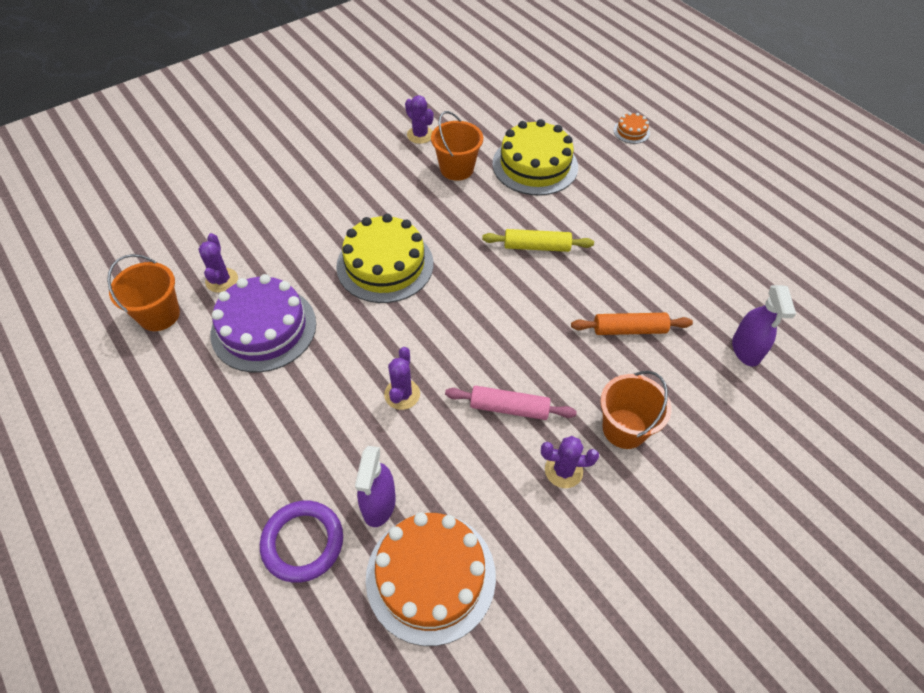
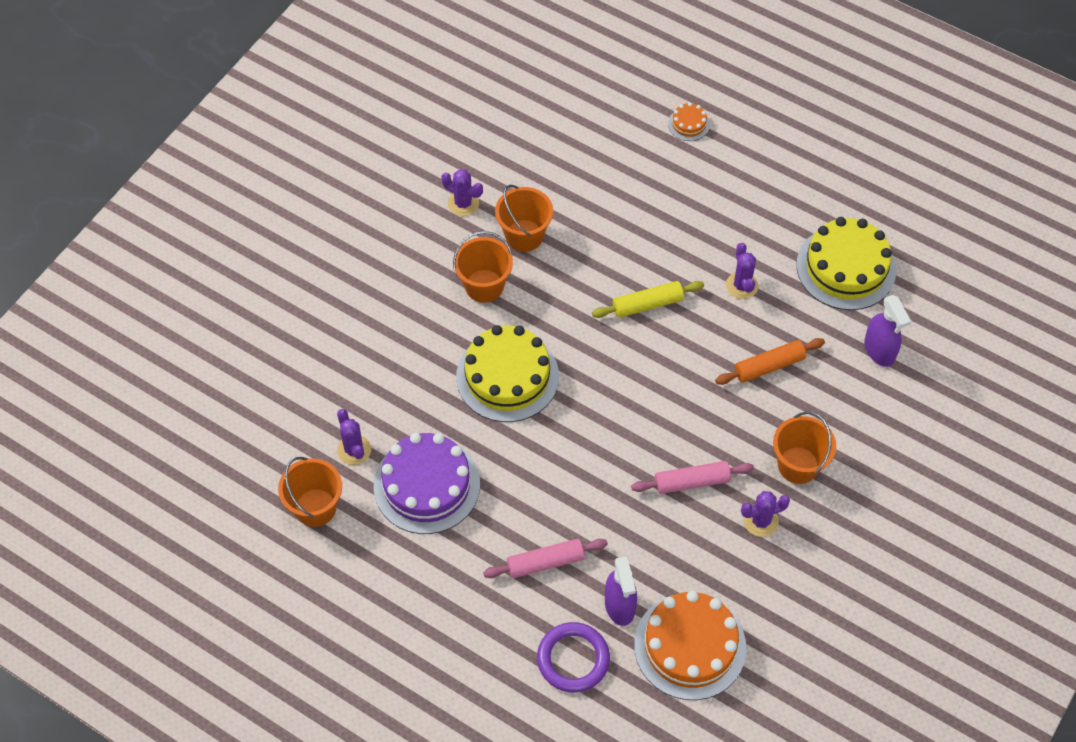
camera: 20 degrees left, 5 degrees up
(329, 434) = (545, 562): none -> pink rolling pin
(402, 394) = (591, 503): purple cactus -> purple cactus (741, 285)
(404, 194) = (484, 286): none -> orange bucket
(535, 165) = (604, 203): yellow cake -> yellow cake (846, 267)

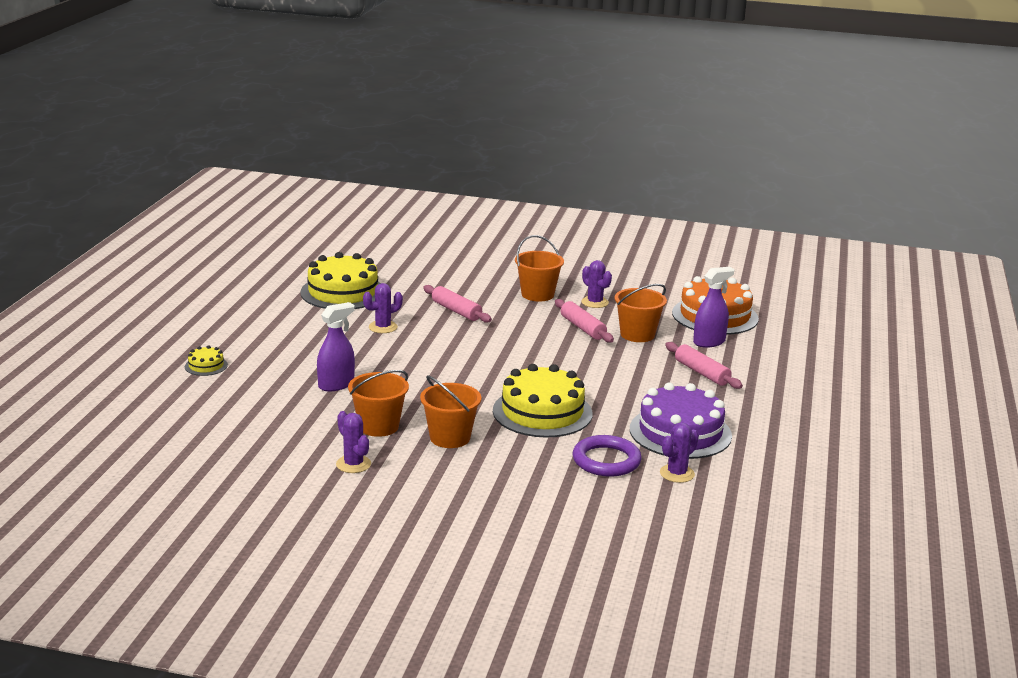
camera: 110 degrees left, 35 degrees down
(315, 507) = (751, 482): orange bucket -> orange bucket (637, 334)
(463, 203) = (353, 464): purple cactus -> purple cactus turned 45 degrees counterclockwise
(573, 659) = (768, 353): purple ring -> purple ring (606, 460)
(647, 304) = (425, 362): yellow rolling pin -> none
(689, 124) = (206, 366): orange cake -> yellow cake
(769, 366) = (456, 311): orange rolling pin -> pink rolling pin
(879, 350) = (416, 276): purple spray bottle -> purple spray bottle (336, 384)

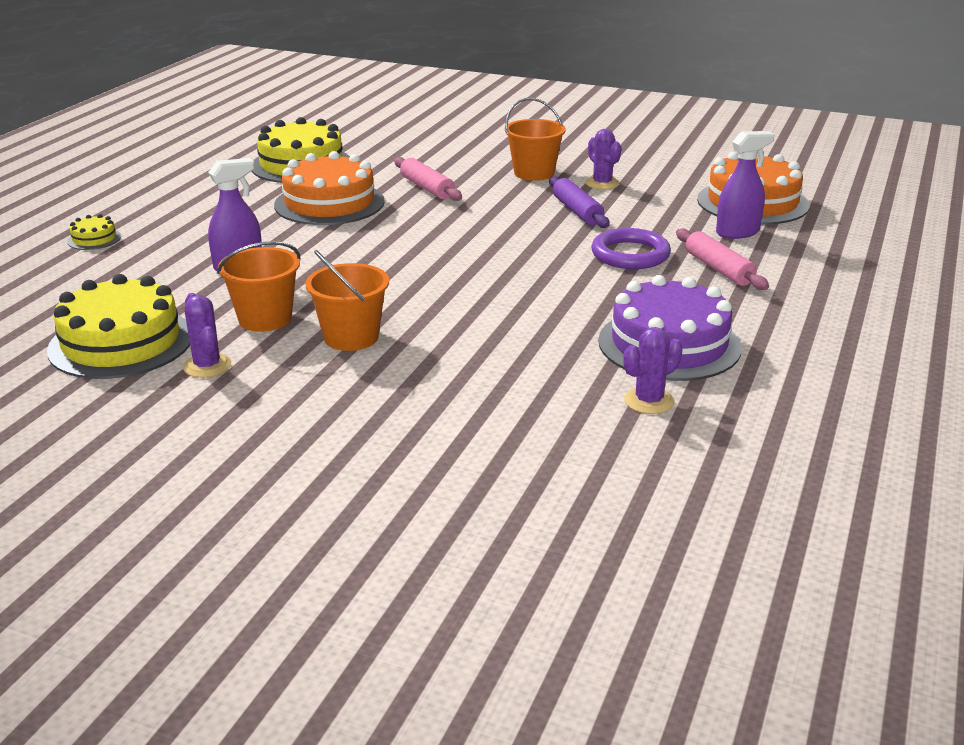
camera: 10 degrees right, 5 degrees up
(383, 327) = (329, 203): purple cactus -> orange cake
(542, 412) = (488, 310): yellow cake -> yellow cake (121, 342)
(582, 328) = (577, 211): pink rolling pin -> purple rolling pin
(606, 460) = (553, 378): purple ring -> purple ring (630, 254)
(637, 334) = (645, 221): orange bucket -> none

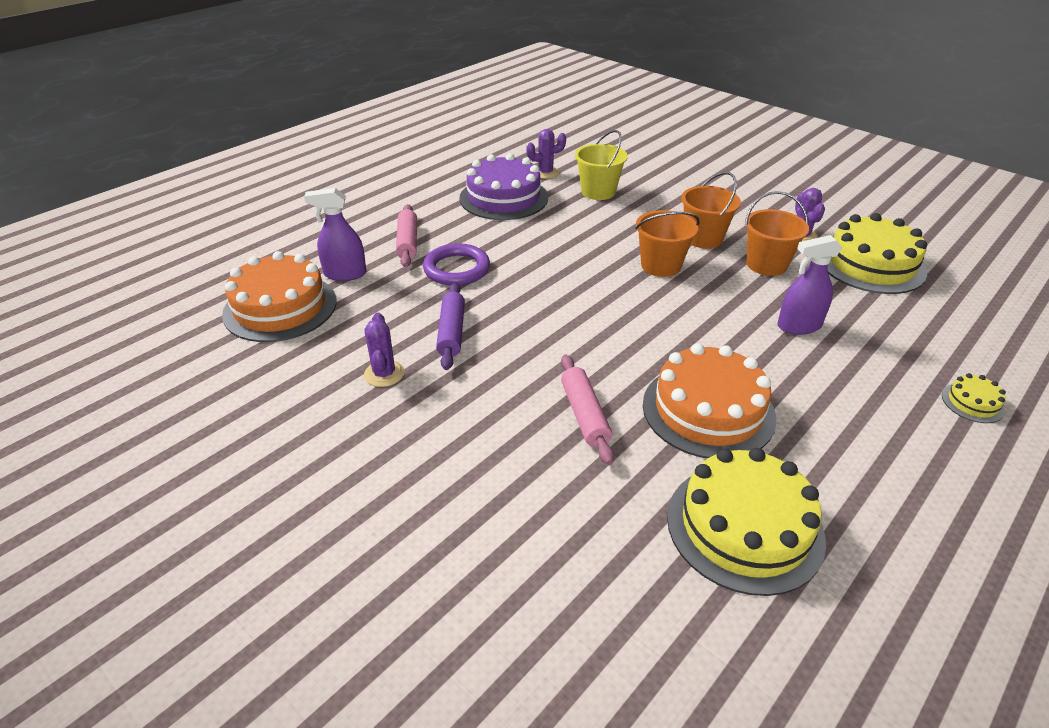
camera: 160 degrees left, 10 degrees up
(534, 173) = (440, 416): orange bucket -> orange bucket (661, 265)
(536, 381) = (598, 192): none -> yellow bucket

